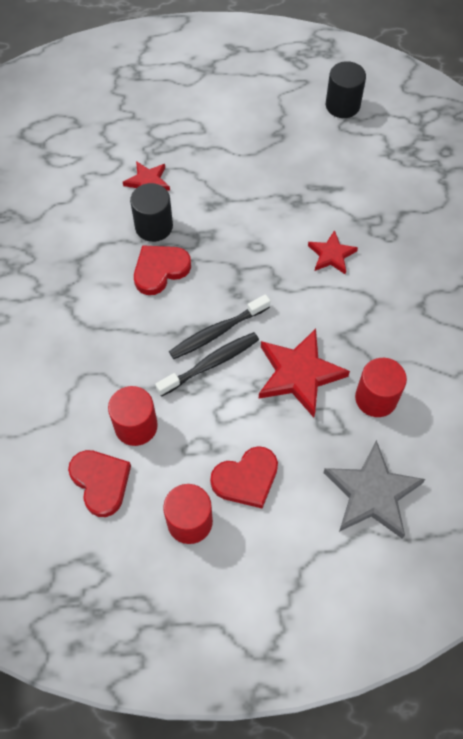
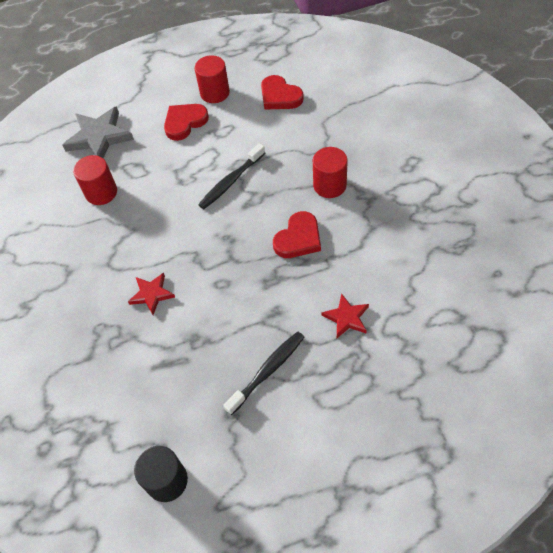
camera: 170 degrees right, 5 degrees down
(136, 426) = (270, 130): red cylinder -> red cylinder (329, 185)
(154, 226) = (321, 275): black cylinder -> none
(217, 332) = (233, 204): black toothbrush -> black toothbrush (267, 371)
(299, 374) = (162, 193): red star -> none

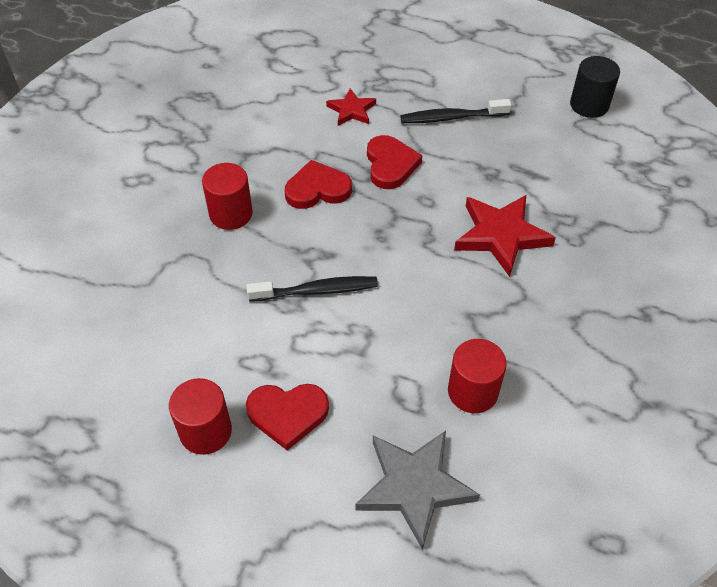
camera: 145 degrees left, 5 degrees down
(151, 294) = (501, 236): red star -> red star, size x1.74
(280, 96) = (143, 357): red heart -> red heart (390, 165)

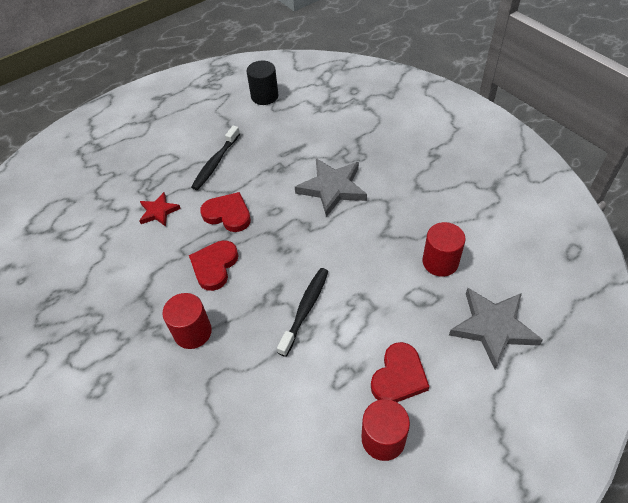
camera: 55 degrees left, 0 degrees up
(501, 236) = (332, 188): red star -> grey star

